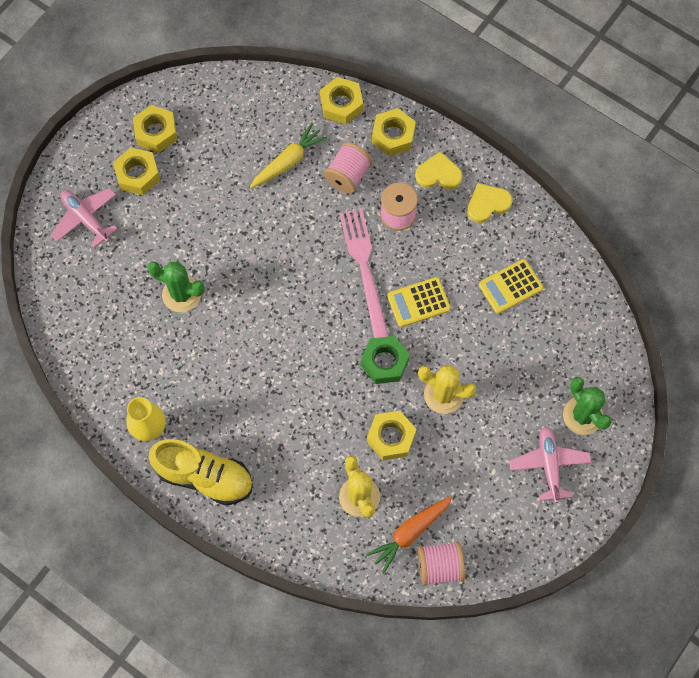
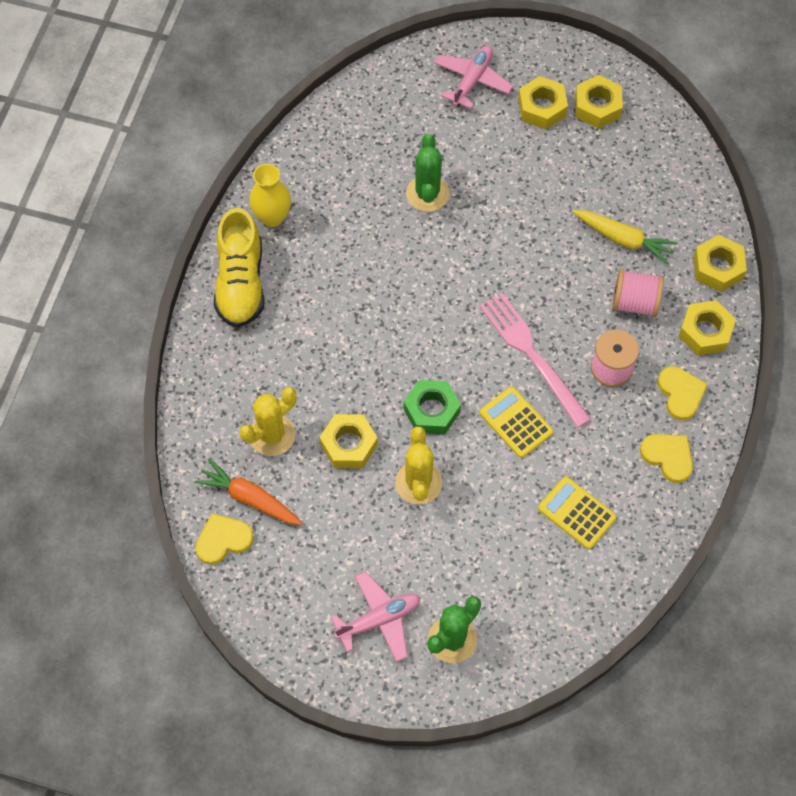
camera: 70 degrees right, 5 degrees down
(364, 268) = (532, 355): pink fork -> pink fork turned 90 degrees counterclockwise
(439, 566) = (223, 540): pink spool -> yellow heart

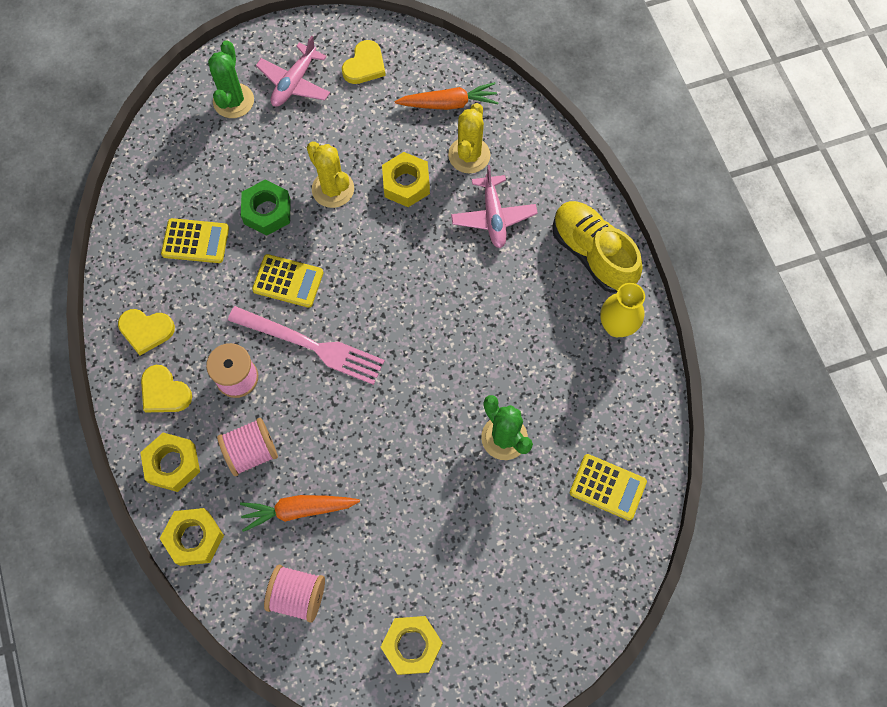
camera: 145 degrees right, 5 degrees up
(223, 540) = (444, 66): yellow heart -> yellow heart (364, 65)
(378, 117) = (607, 487): none -> yellow calculator
(431, 411) = (361, 248): green nut -> green nut (267, 211)
(472, 80) = (552, 590): pink plane -> pink plane (493, 217)
(542, 108) = (464, 606): yellow nut -> none
(623, 239) = (298, 510): yellow carrot -> orange carrot
(660, 184) = (298, 595): none -> pink spool

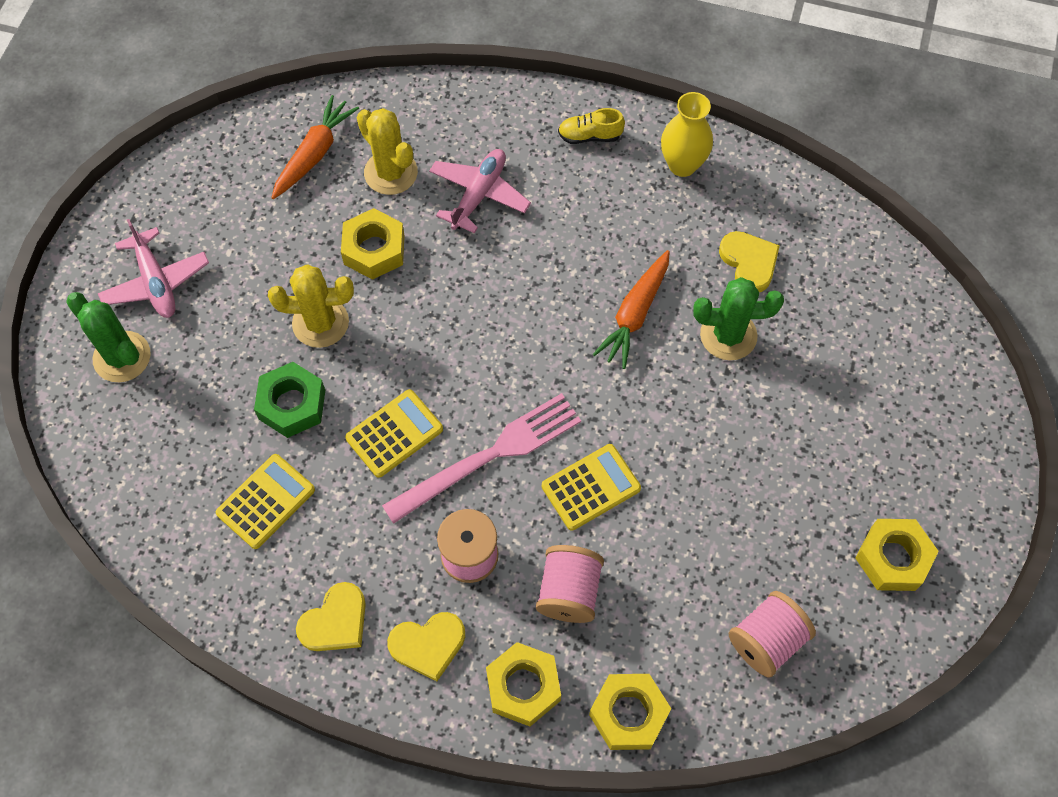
camera: 55 degrees left, 5 degrees down
(298, 510) = (670, 583): orange carrot -> orange carrot (635, 314)
(364, 65) = (197, 202): yellow heart -> yellow heart (749, 262)
(493, 217) = (479, 194): pink plane -> pink plane turned 90 degrees counterclockwise
(592, 254) = (590, 136): yellow shoe -> yellow shoe, size x0.48
(607, 487) = (843, 278): yellow calculator -> yellow calculator (591, 487)

